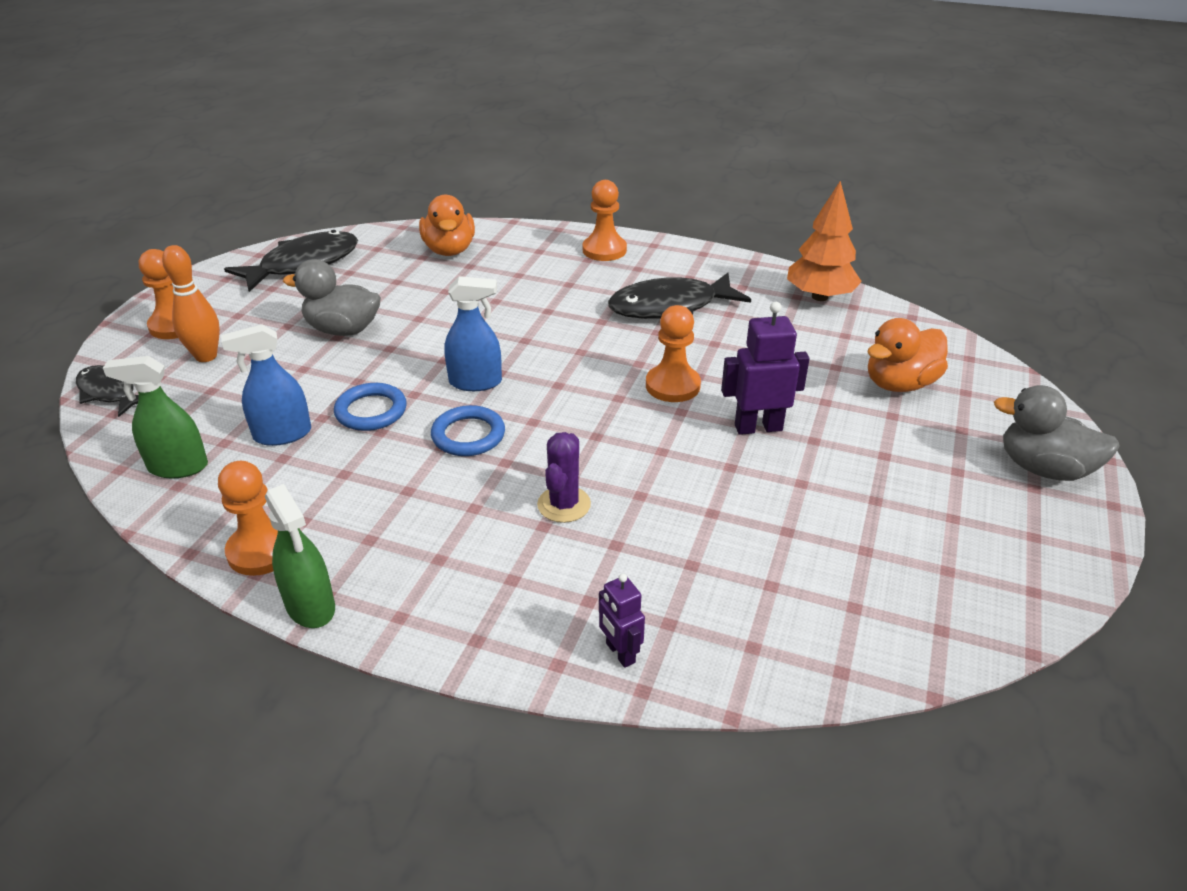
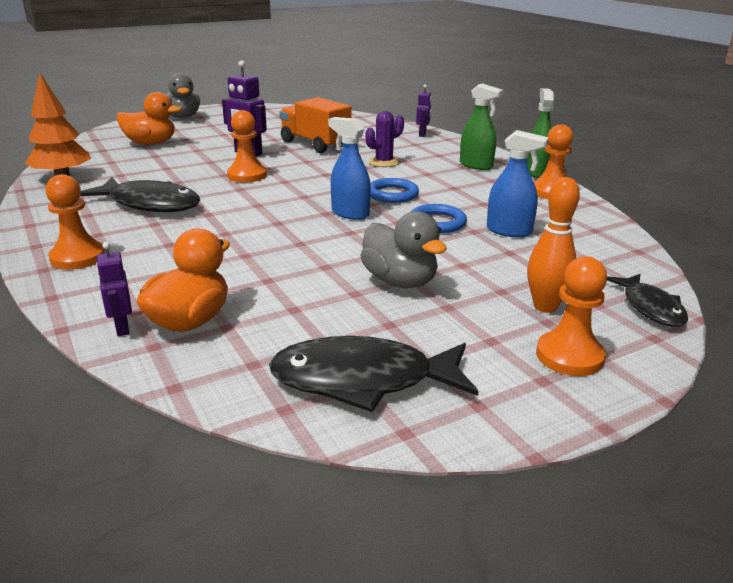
camera: 140 degrees left, 10 degrees down
(178, 467) = (593, 238): green spray bottle -> green spray bottle (476, 165)
(481, 233) = (122, 328): none -> purple robot
(724, 501) = (315, 144): none -> orange truck

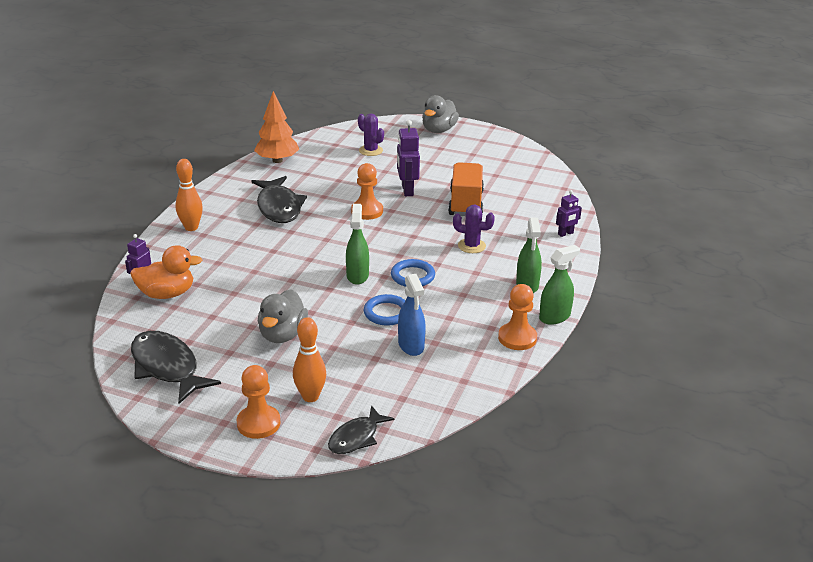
camera: 50 degrees right, 5 degrees up
(78, 257) = (191, 227): orange pawn -> orange bowling pin
(150, 143) = (370, 150): orange duck -> purple cactus
(350, 213) = (357, 275): blue spray bottle -> green spray bottle

